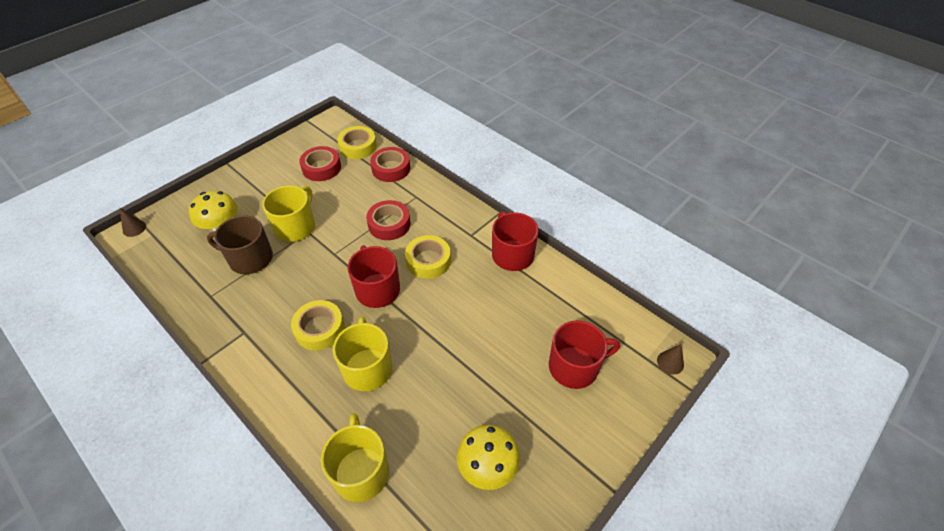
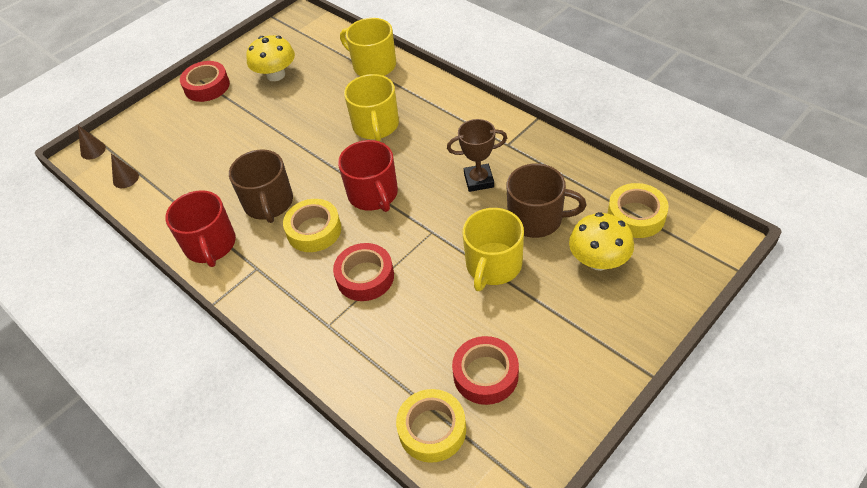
camera: 175 degrees left, 0 degrees up
(134, 228) = (718, 249): brown cone -> brown cone (125, 178)
(283, 295) = (479, 180): none -> brown trophy
(319, 329) = (429, 153): yellow tape -> yellow tape (636, 216)
(361, 471) = (373, 65): yellow mug -> yellow mug turned 135 degrees clockwise
(391, 168) = (369, 379): red tape -> red tape (207, 86)
(469, 287) = (269, 203): none -> brown mug
(575, 366) = (182, 141): red mug -> none

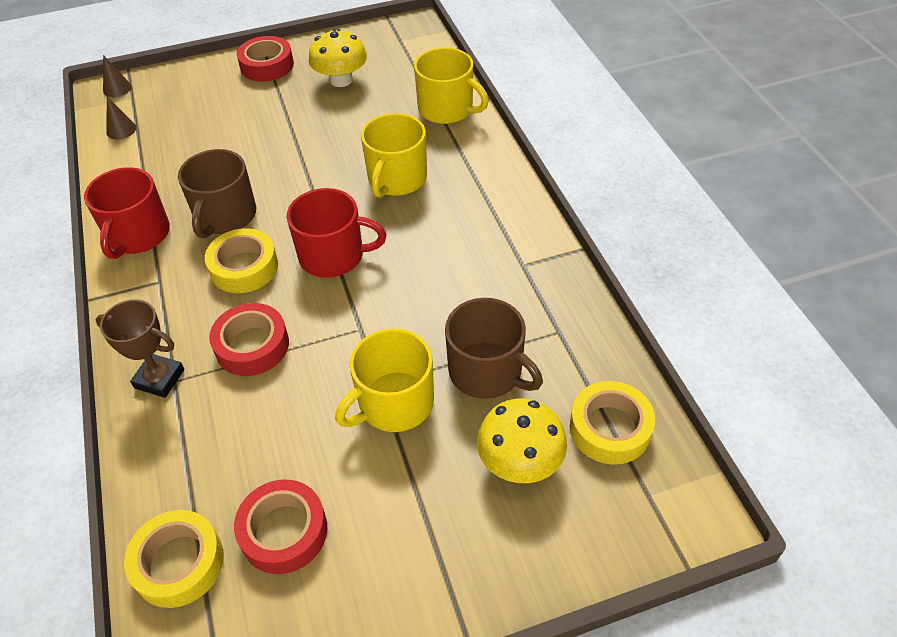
camera: 25 degrees right, 0 degrees up
(373, 65) = (447, 109): yellow mug -> yellow mug turned 150 degrees clockwise
(373, 194) = (333, 256): red mug -> red mug turned 90 degrees counterclockwise
(479, 180) = (457, 293): brown trophy -> brown trophy (159, 379)

